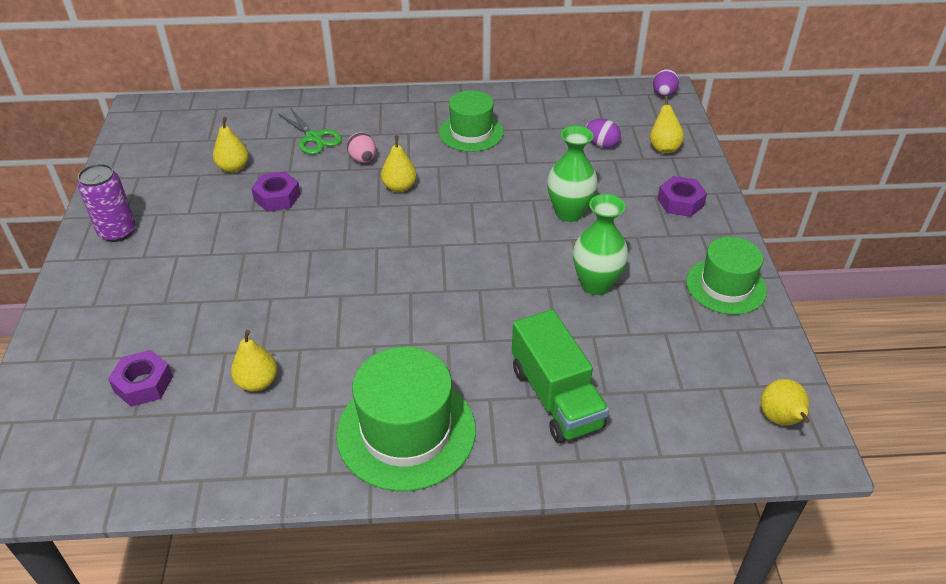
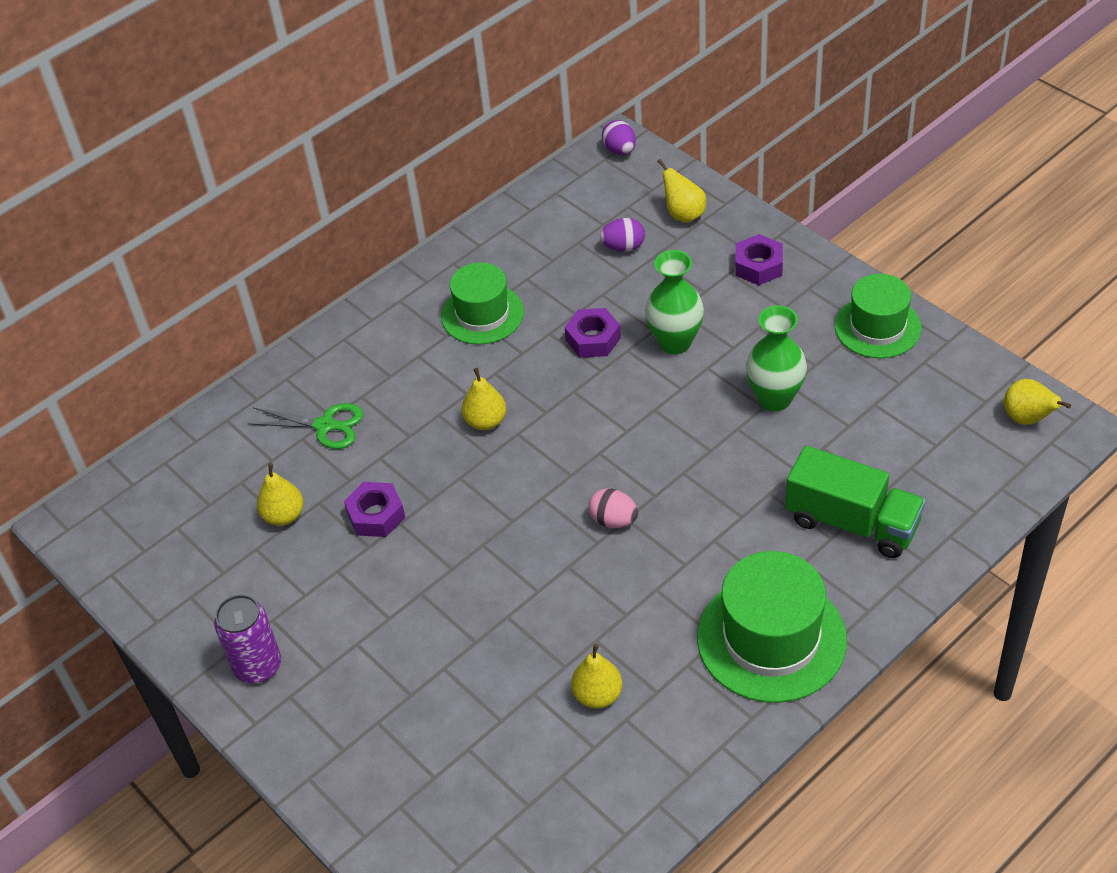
camera: 35 degrees left, 5 degrees up
(143, 384) = (498, 775): purple nut -> purple nut (593, 339)
(362, 159) = (410, 416): pink egg -> pink egg (613, 520)

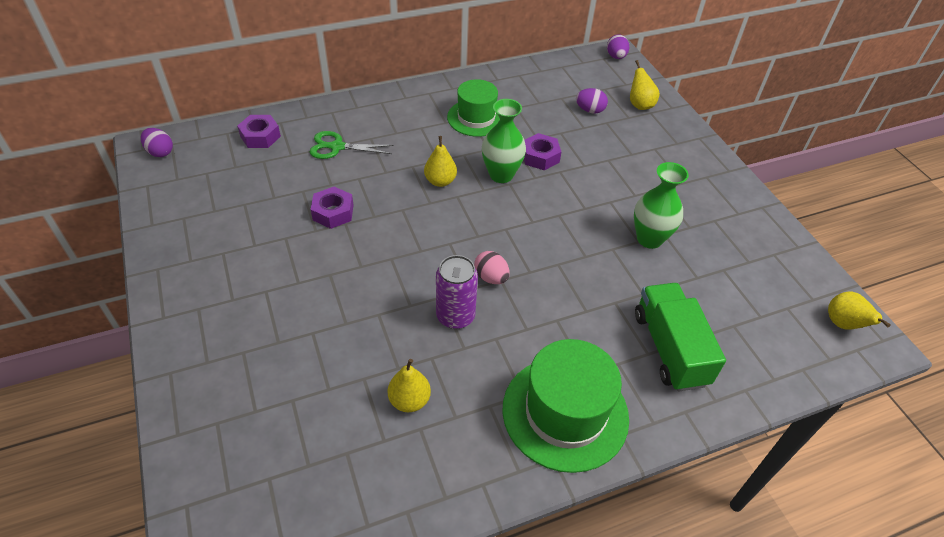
camera: 15 degrees right, 0 degrees up
(94, 524) = (160, 152): none -> purple egg
(258, 666) = (192, 279): purple can -> purple can (455, 316)
(284, 516) = (275, 190): yellow pear -> none
(325, 425) = (337, 147): green scissors -> green scissors turned 150 degrees clockwise
(675, 342) = (595, 178): green vase -> green vase (501, 175)
(758, 266) = (677, 151): purple nut -> purple nut (260, 136)
(852, 522) = (670, 348): green truck -> green truck turned 150 degrees counterclockwise
(877, 327) = (747, 218): green hat -> none

